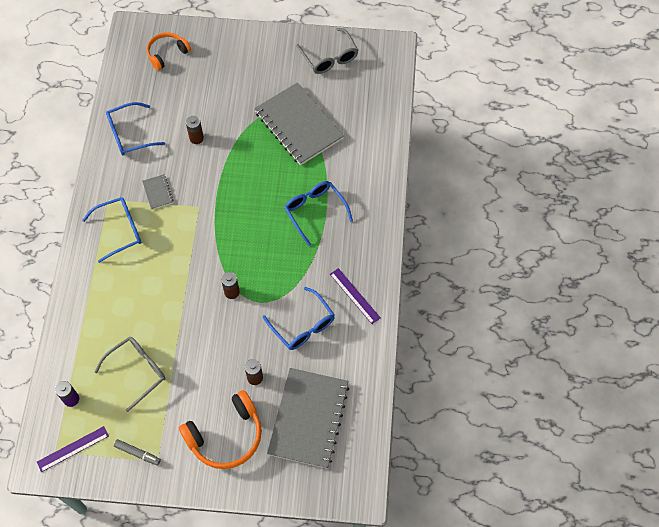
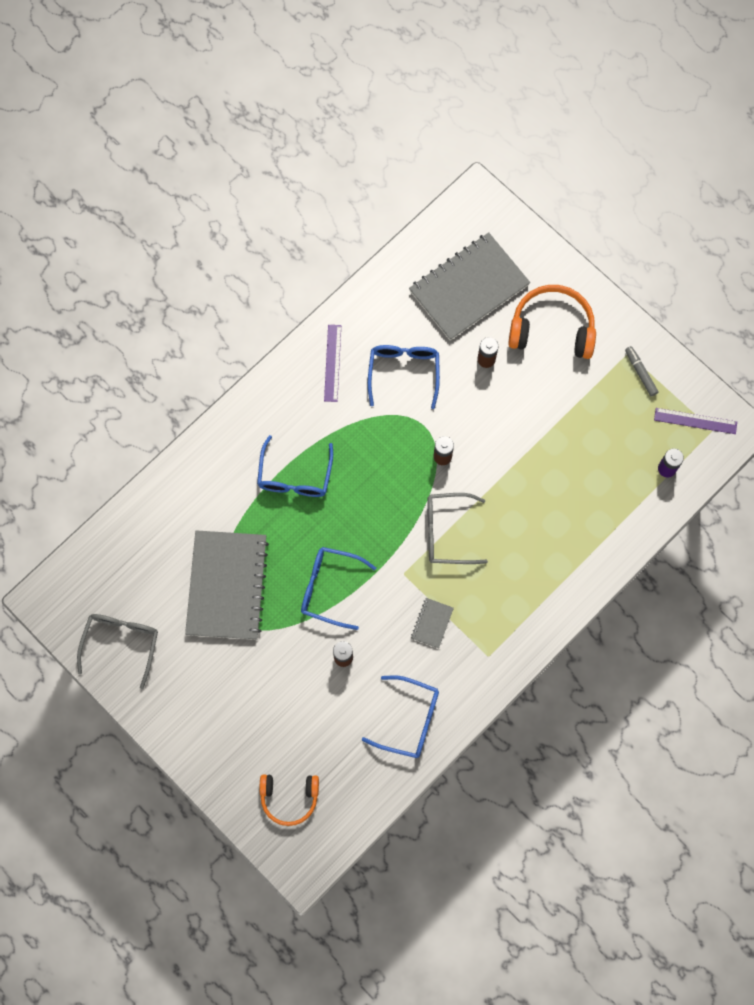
camera: 140 degrees left, 10 degrees up
(120, 230) = (501, 609): blue glasses -> blue glasses (329, 588)
(137, 371) = (588, 448): grey glasses -> grey glasses (447, 532)

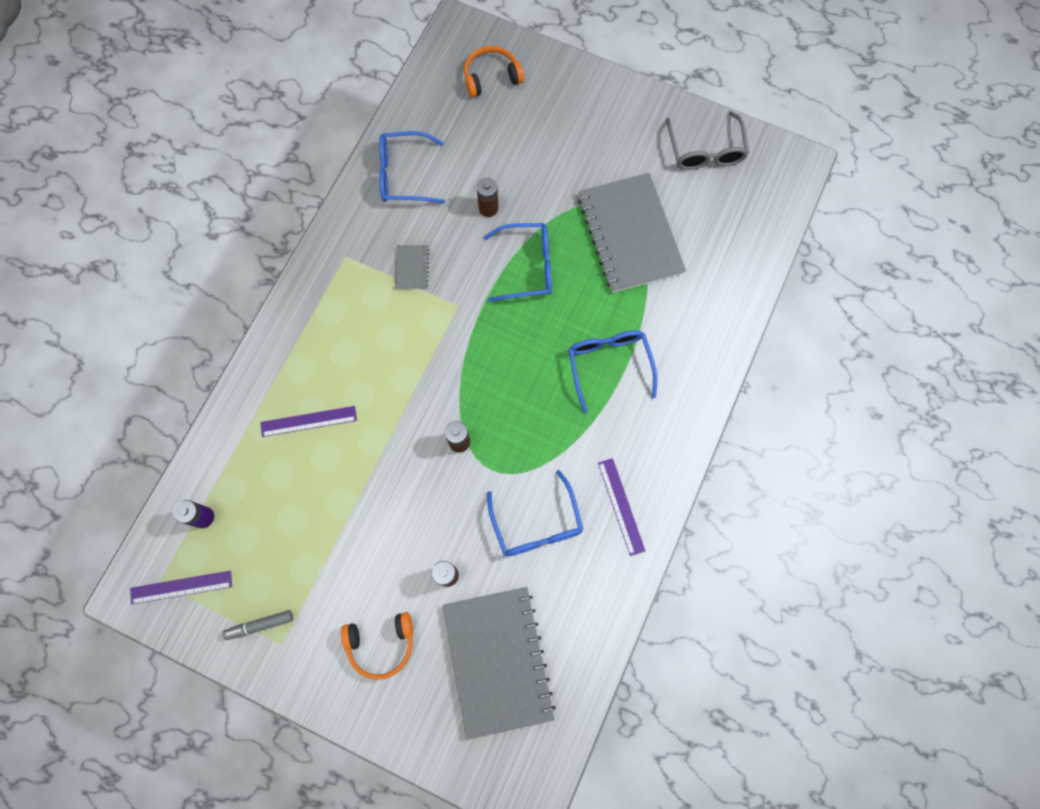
camera: 160 degrees right, 0 degrees up
(447, 532) = (427, 362): grey glasses -> none
(469, 288) = (497, 661): grey notebook -> grey notebook turned 45 degrees counterclockwise
(552, 328) = (381, 644): orange headphones -> orange headphones, size x0.64
(561, 516) = (308, 421): none -> purple ruler
(640, 373) = (260, 625): grey marker -> grey marker turned 120 degrees clockwise

